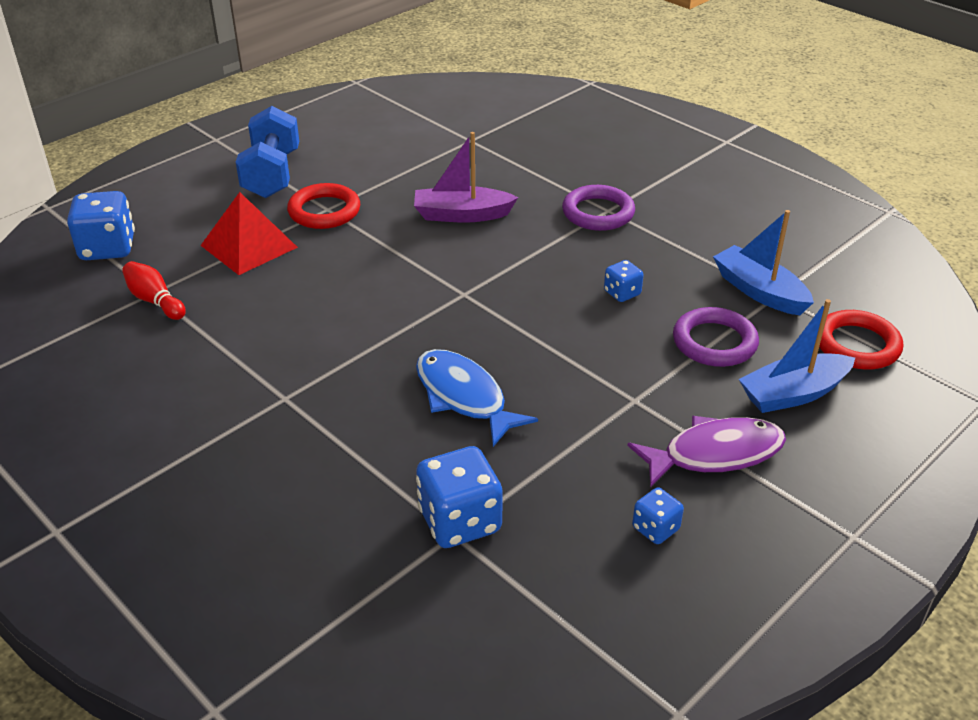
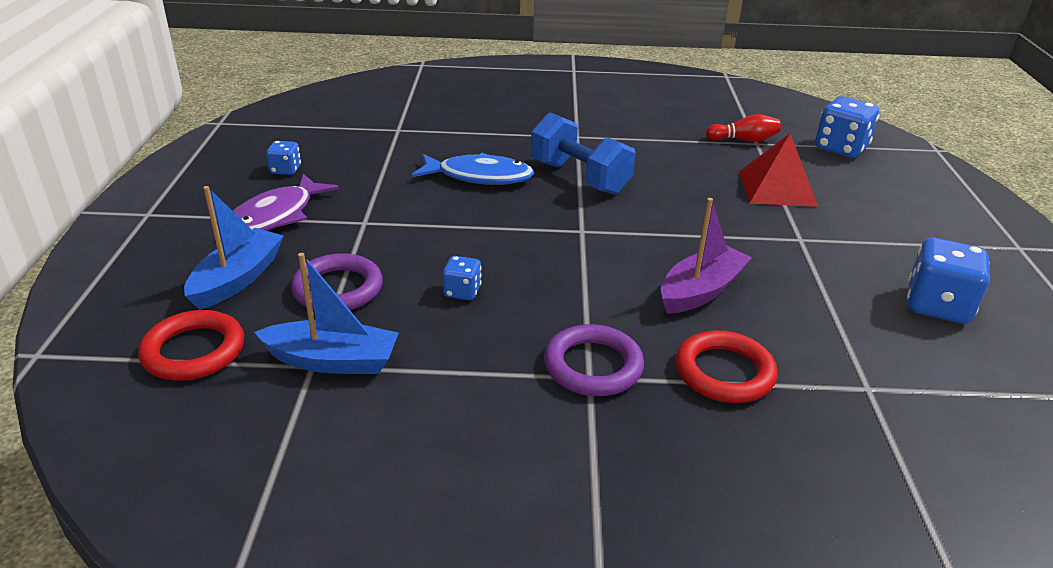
camera: 135 degrees right, 5 degrees down
(272, 174) = (902, 242): blue dumbbell -> blue dumbbell (580, 177)
(324, 211) = (796, 235): red ring -> red ring (724, 372)
(460, 521) = (401, 133): blue dice -> blue dice (937, 306)

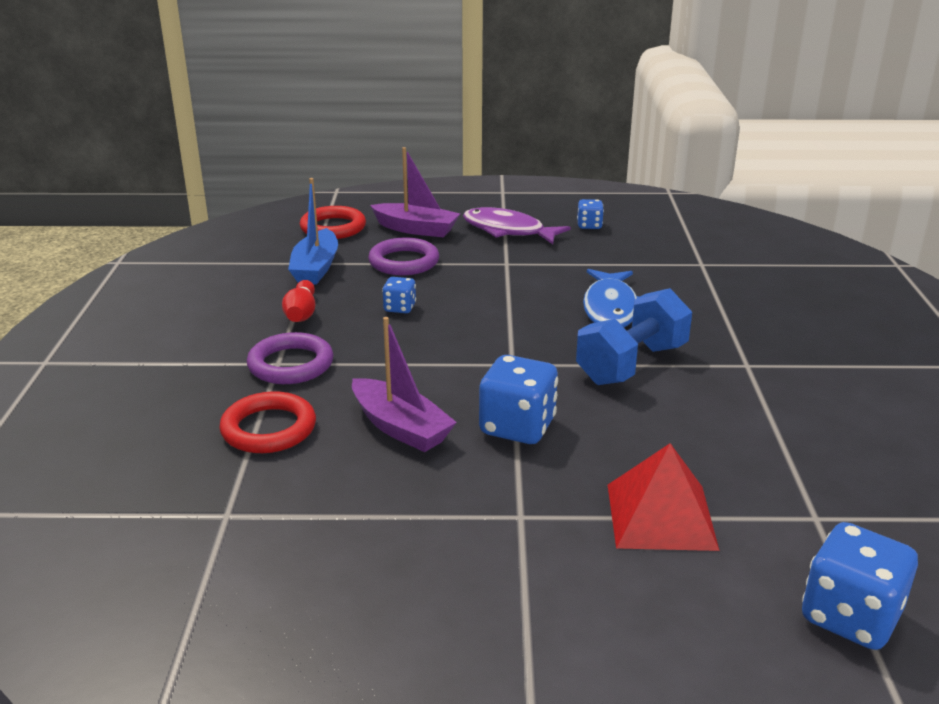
camera: 90 degrees right, 5 degrees down
(237, 279) = (416, 229): blue boat -> purple boat
(744, 140) = (818, 504): red bowling pin -> red bowling pin (301, 313)
(937, 306) = (365, 610): blue dice -> blue dice (517, 427)

